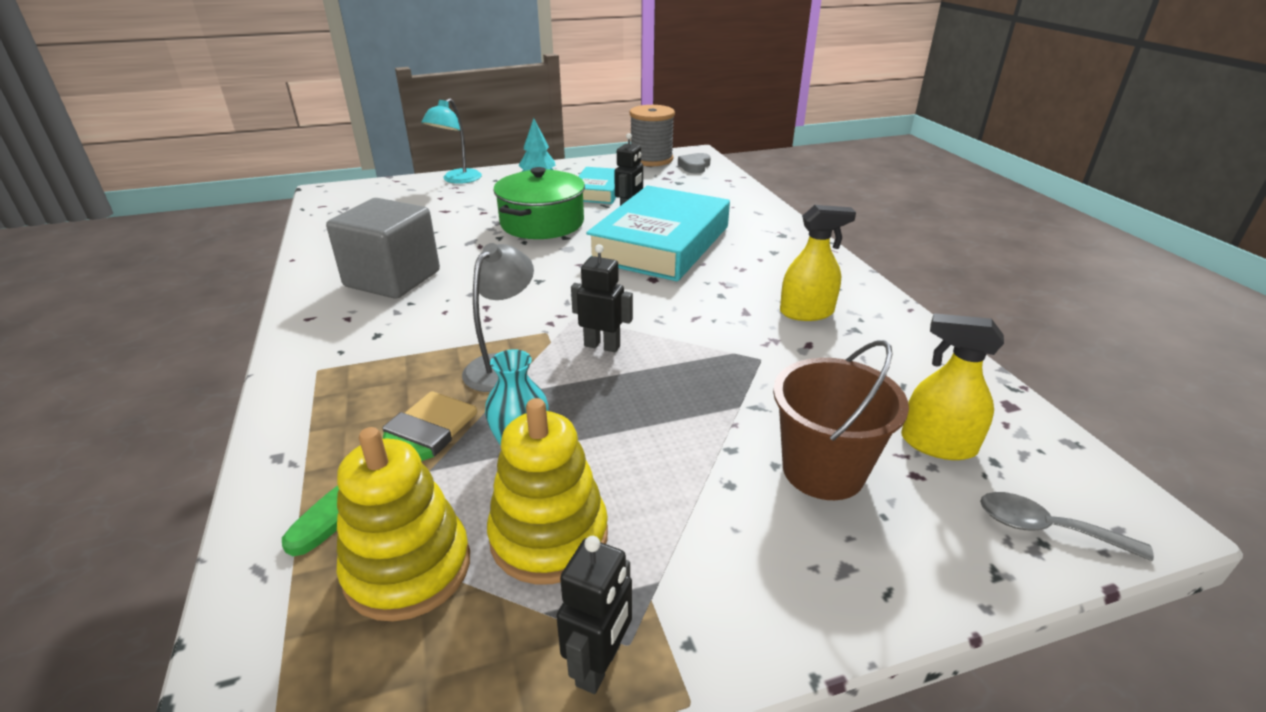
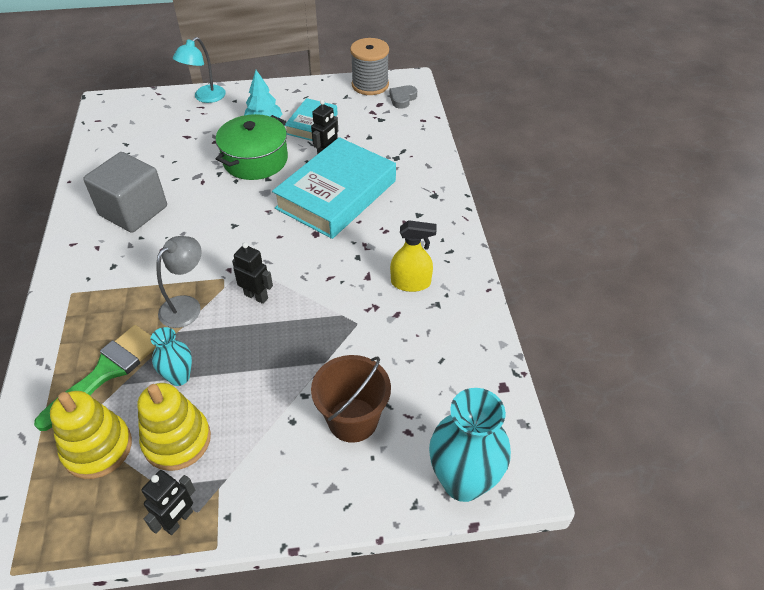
camera: 10 degrees right, 15 degrees up
(937, 444) = (435, 411): yellow spray bottle -> none
(1046, 529) = (463, 482): grey spoon -> turquoise vase

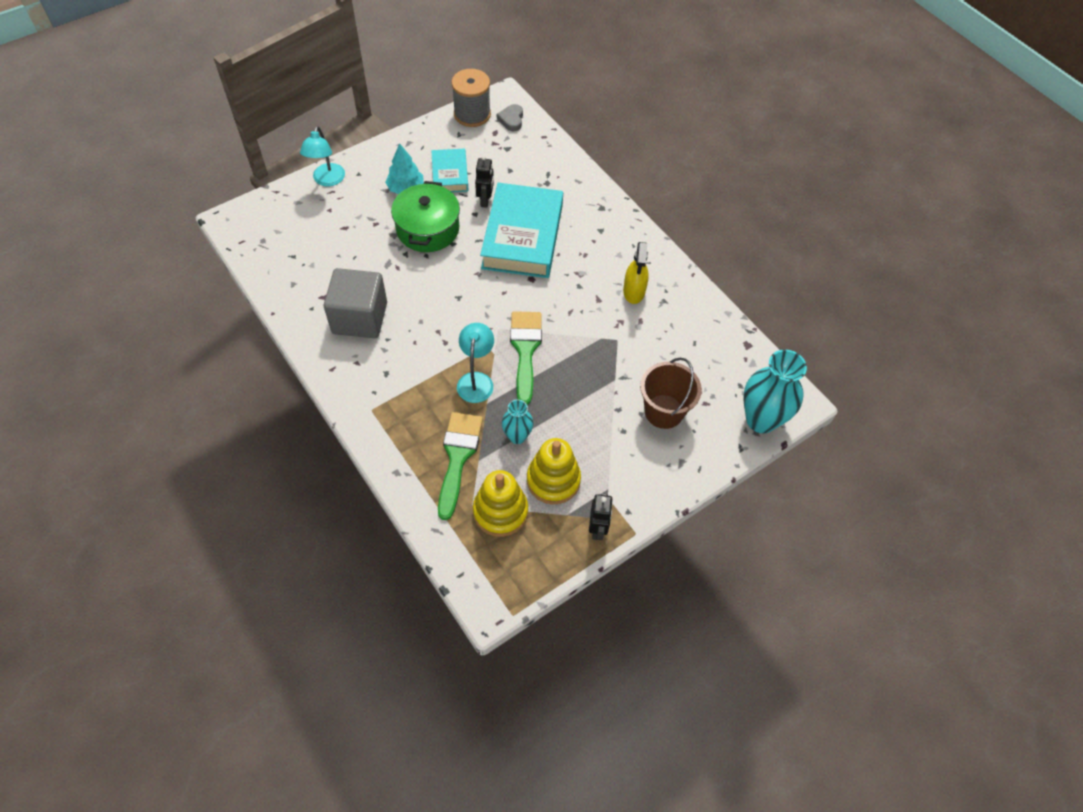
camera: 30 degrees left, 10 degrees up
(186, 305) = (476, 380): grey lamp -> turquoise lamp
(256, 296) = (525, 350): black robot -> green brush
(411, 283) = (634, 291): yellow spray bottle -> yellow spray bottle turned 120 degrees clockwise

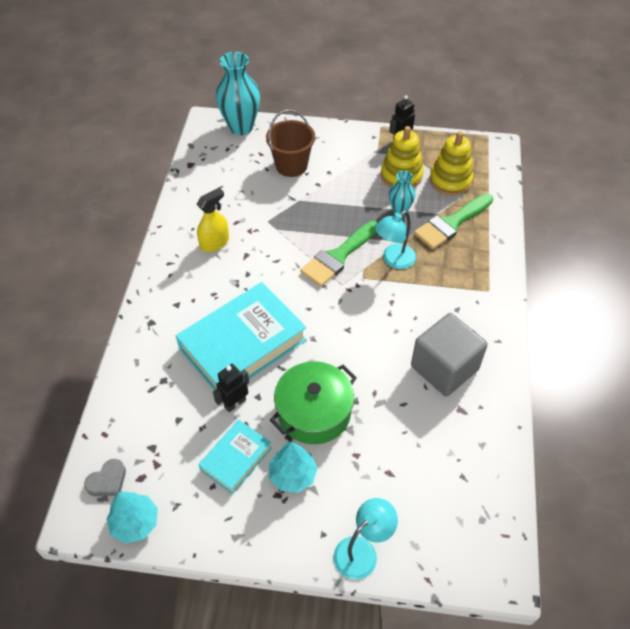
camera: 135 degrees left, 5 degrees down
(472, 114) = (135, 523): grey spool -> turquoise tree

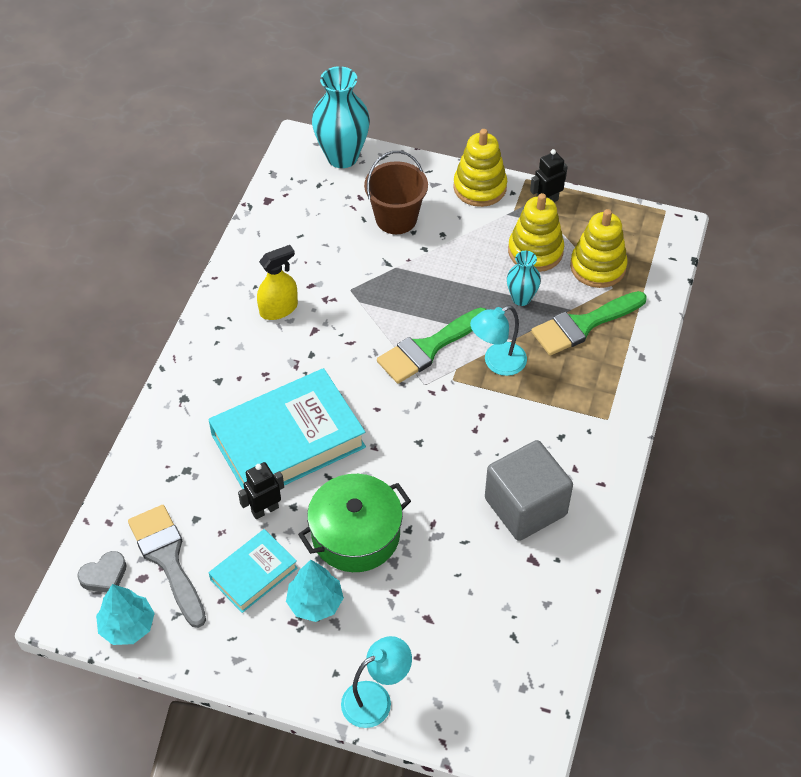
camera: 10 degrees right, 0 degrees up
(160, 458) = (167, 559): none -> grey brush
(348, 136) = (480, 187): none -> yellow stacking toy

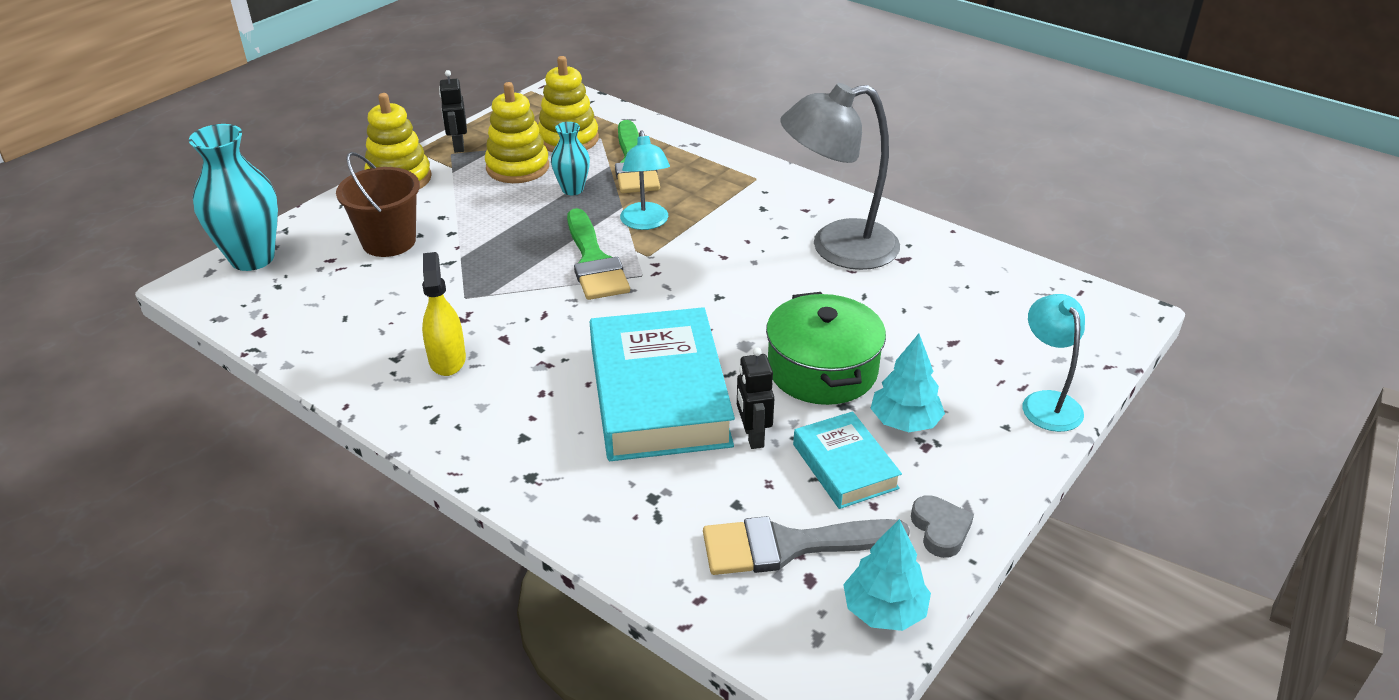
camera: 70 degrees left, 15 degrees down
(104, 575) = (790, 621): grey heart -> grey heart (940, 529)
(525, 506) = (837, 248): grey cube -> grey lamp

